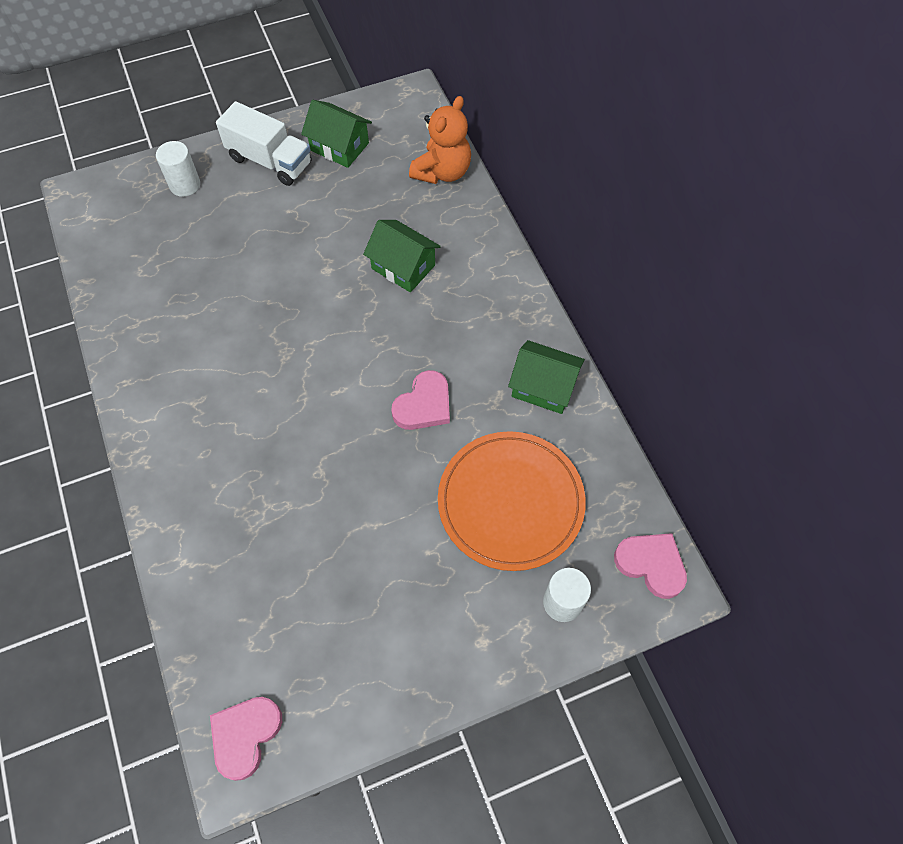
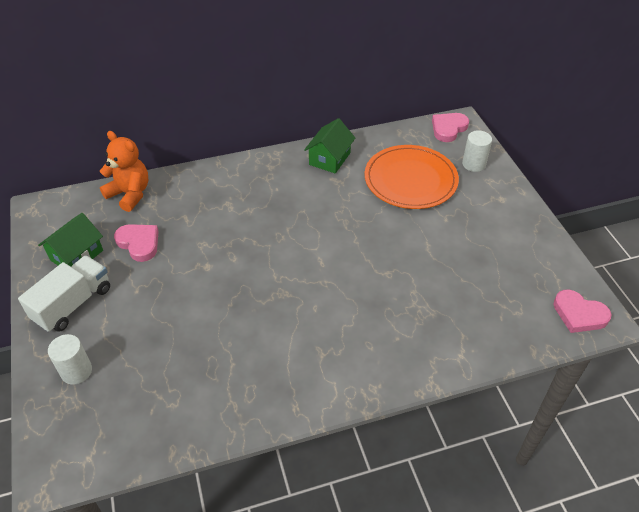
camera: 85 degrees left, 15 degrees down
(403, 267) = (216, 221): green house -> none
(424, 405) = (337, 215): pink heart -> pink heart (139, 243)

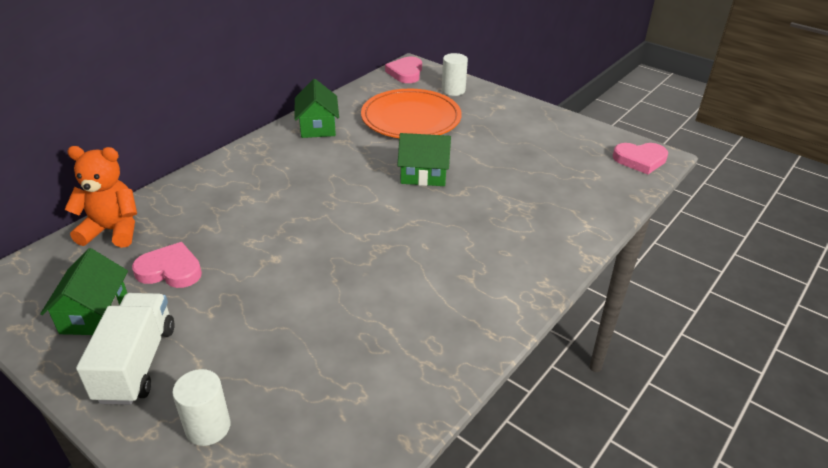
camera: 35 degrees left, 10 degrees down
(371, 241) = (424, 174): none -> green house

